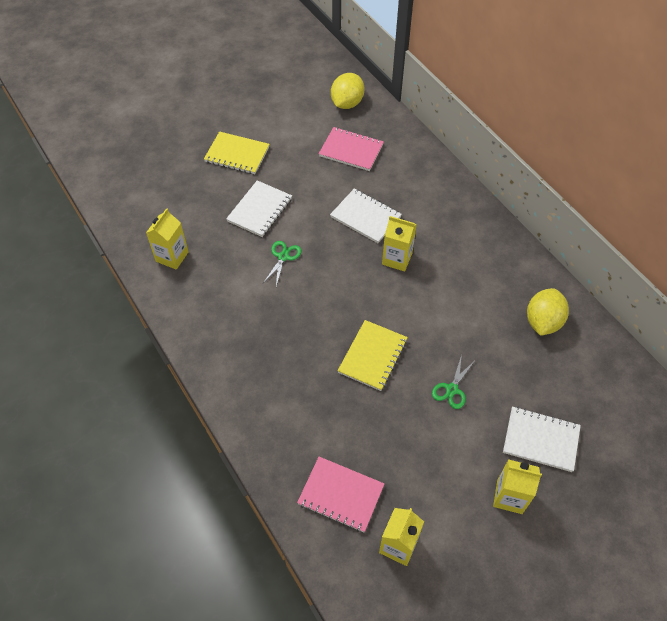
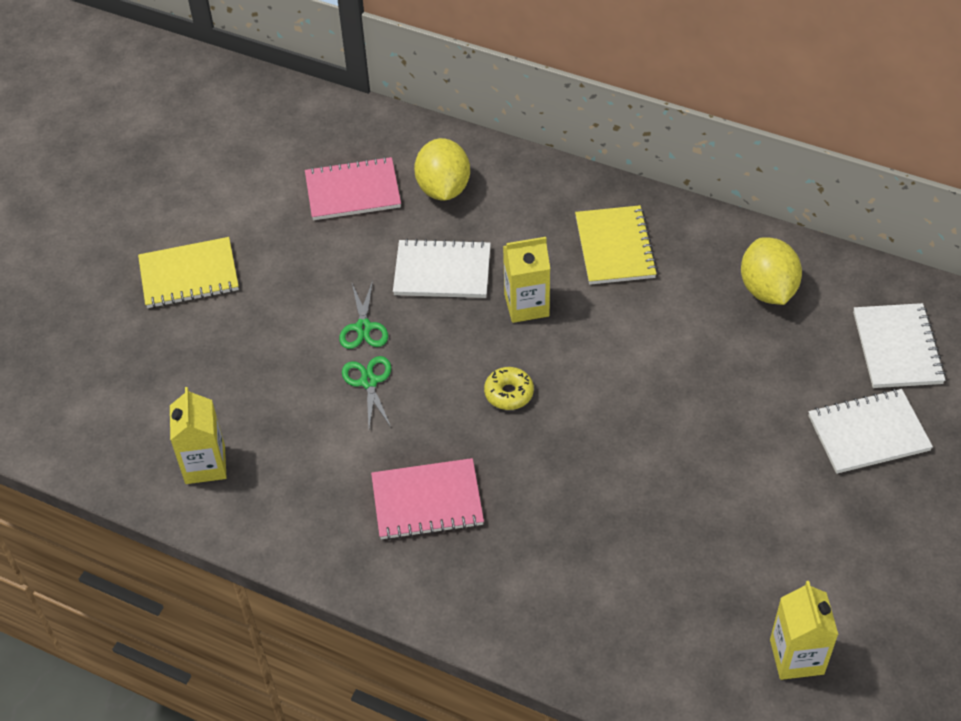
camera: 30 degrees left, 5 degrees down
(260, 210) = (285, 335): white notebook -> white notebook (897, 348)
(340, 495) = (681, 640): pink notebook -> pink notebook (427, 501)
(347, 103) = (296, 129): yellow lemon -> yellow lemon (443, 188)
(351, 302) = (509, 393): none -> yellow donut
(372, 356) = (590, 446): yellow notebook -> yellow notebook (615, 247)
(452, 389) = (720, 432): green scissors -> green scissors (363, 327)
(509, 496) = (881, 521): yellow carton -> none

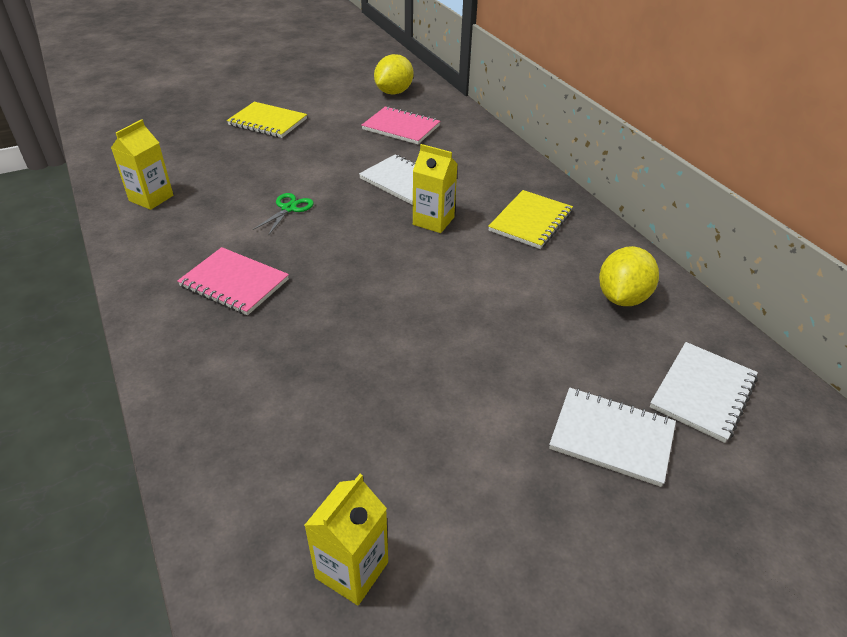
camera: 35 degrees right, 10 degrees down
(363, 327) = (322, 184): green scissors -> none
(443, 188) = (454, 148): yellow lemon -> yellow lemon (393, 92)
(509, 393) = (362, 257): yellow donut -> none

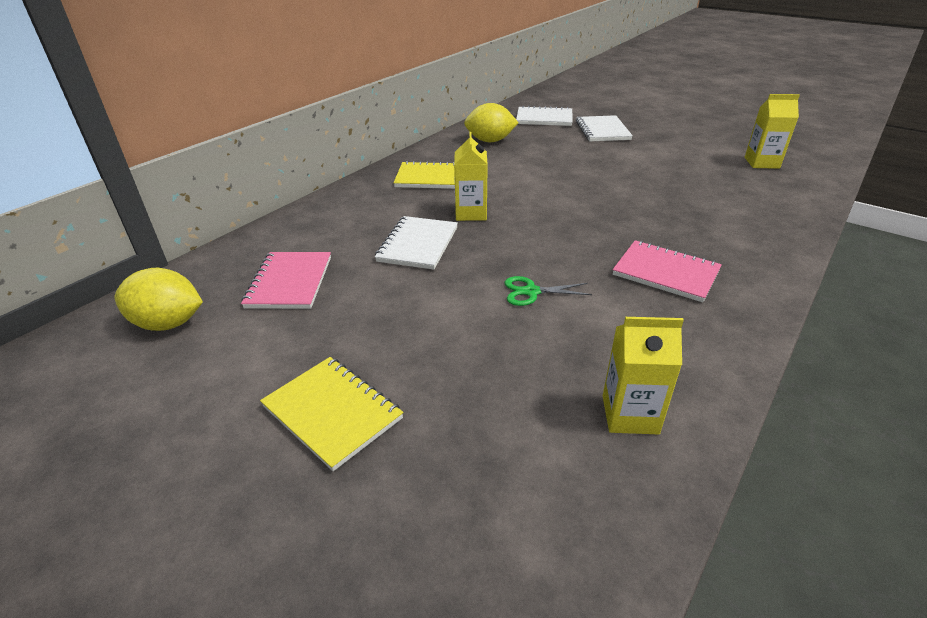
camera: 115 degrees left, 5 degrees down
(234, 283) = (665, 273): pink notebook -> pink notebook turned 60 degrees counterclockwise
(268, 122) = (332, 412): yellow notebook -> yellow notebook turned 45 degrees counterclockwise

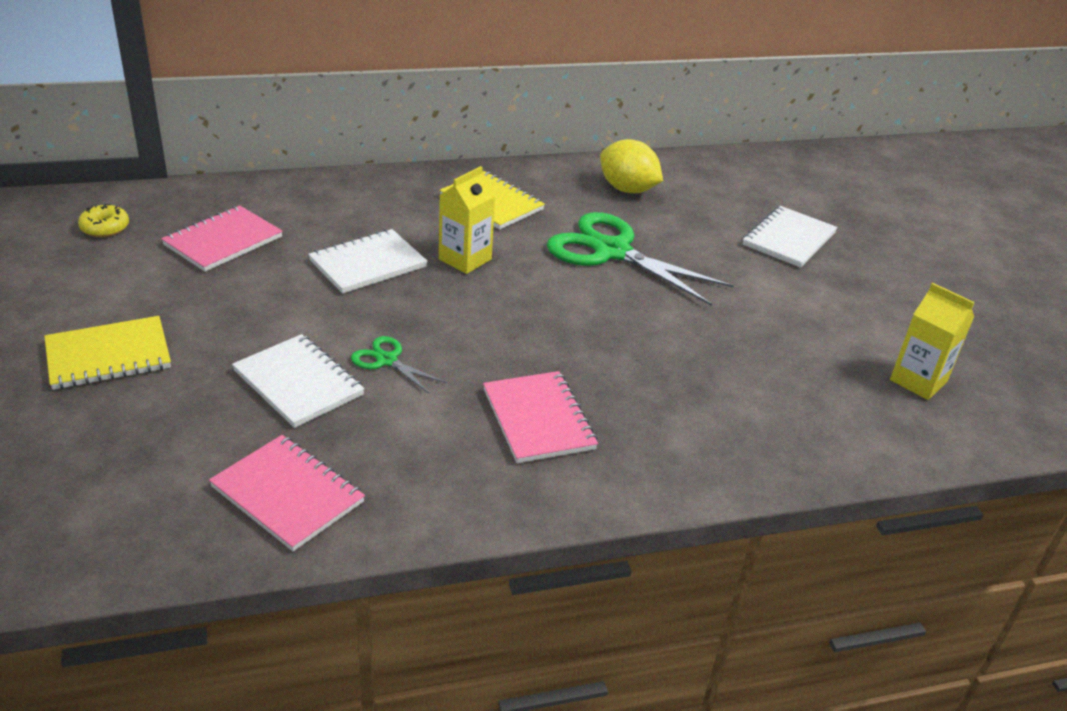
camera: 35 degrees right, 0 degrees up
(168, 323) = (105, 228): yellow lemon -> yellow donut
(332, 412) = (108, 356): yellow notebook -> yellow notebook turned 75 degrees clockwise
(538, 172) = (612, 251): none -> green scissors
(544, 118) = (745, 190): white notebook -> white notebook (298, 383)
(630, 414) = (288, 494): yellow carton -> pink notebook

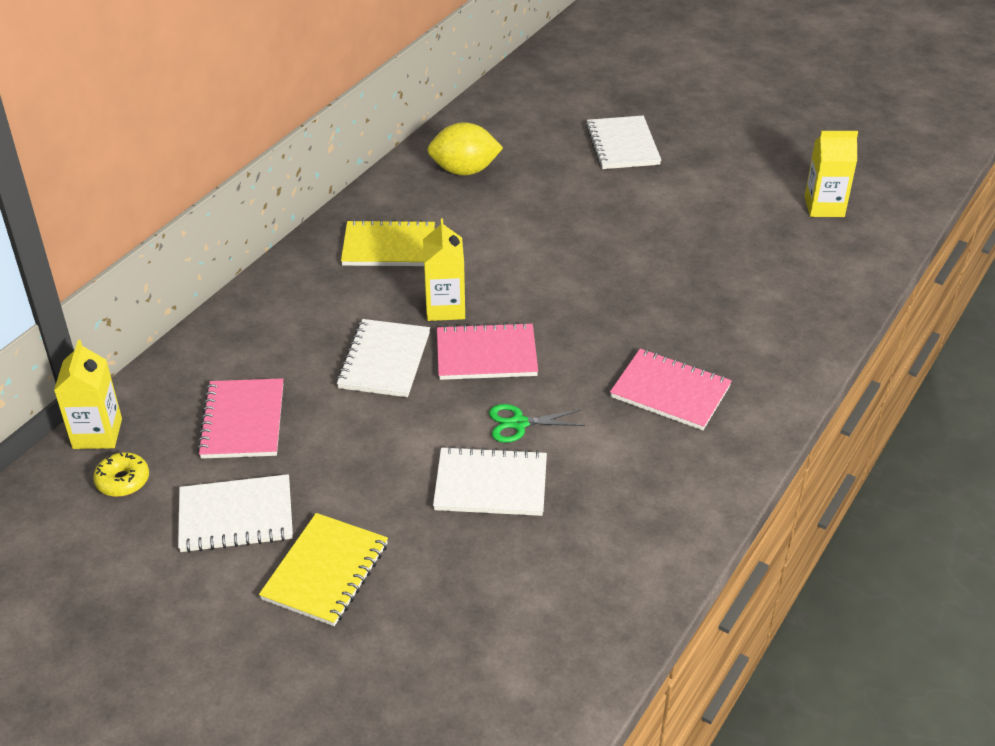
camera: 40 degrees left, 5 degrees up
(122, 288) = (236, 516): none -> white notebook
(139, 196) = (97, 434): none -> yellow carton
(288, 494) = (610, 559): pink notebook -> pink notebook (486, 354)
(612, 251) = (530, 232): green scissors -> none

